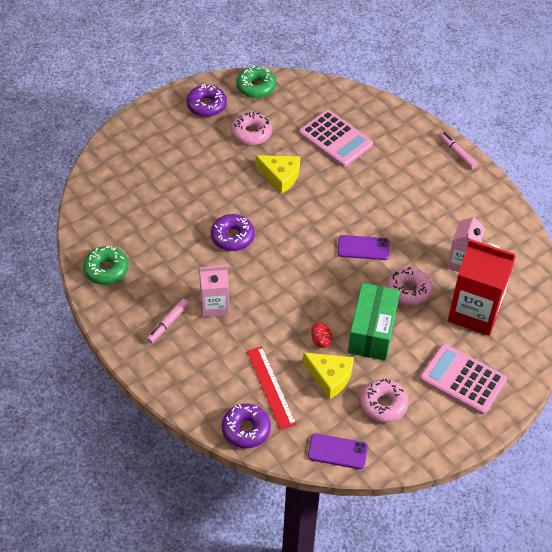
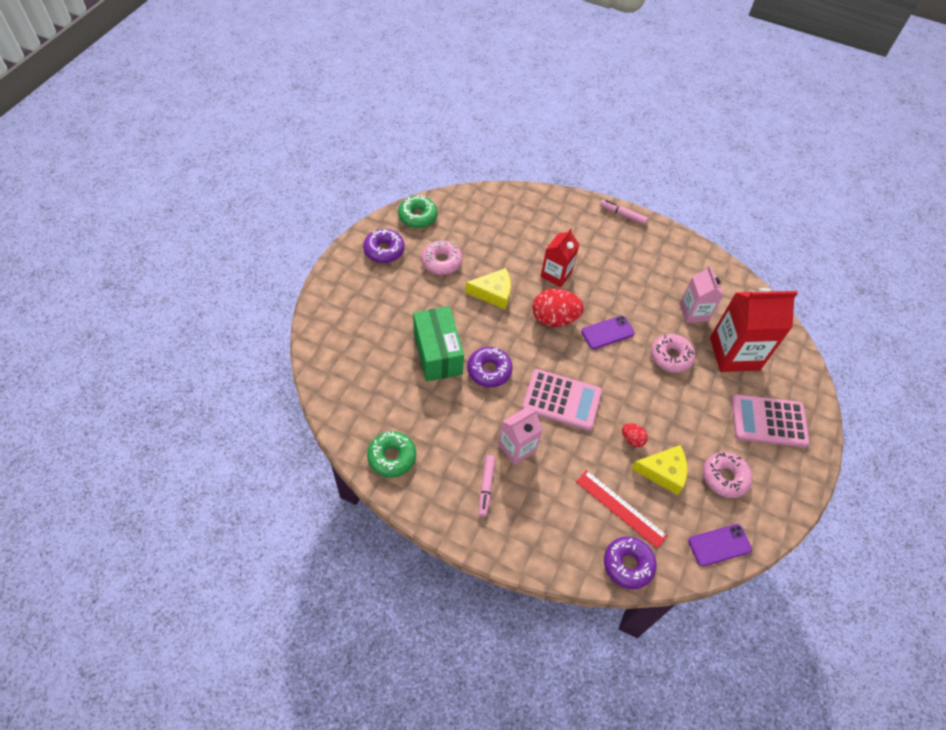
camera: 30 degrees left, 5 degrees up
(321, 218) = (554, 319): none -> red egg
(335, 139) = (517, 240): pink calculator -> pink calculator (561, 400)
(350, 181) = (556, 274): none -> red carton
(372, 332) = (668, 410): green box -> green box (437, 353)

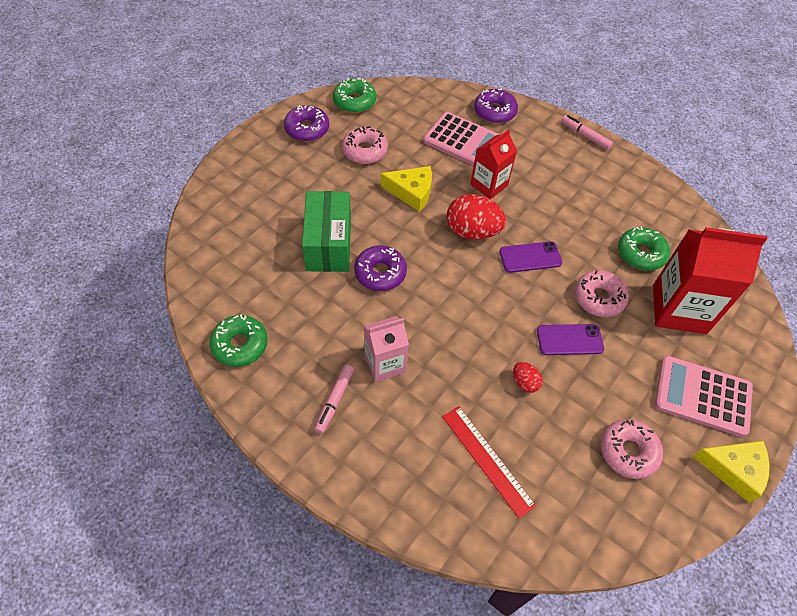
camera: 15 degrees right, 0 degrees up
(561, 400) = (454, 321): pink calculator -> pink calculator (464, 141)
(628, 564) = (476, 530): purple donut -> purple donut (494, 111)
(663, 472) = (552, 428): yellow cheese -> yellow cheese (733, 469)
(694, 312) = (641, 253): pink carton -> green donut
(719, 545) = (599, 532): purple phone -> purple phone (569, 340)

